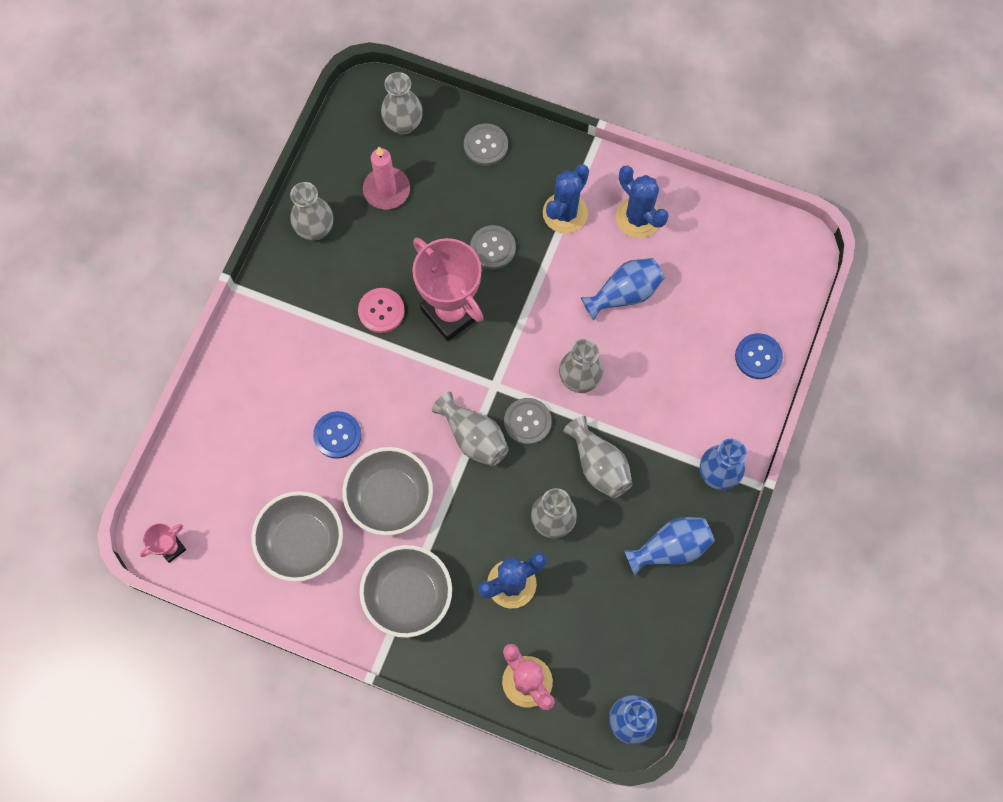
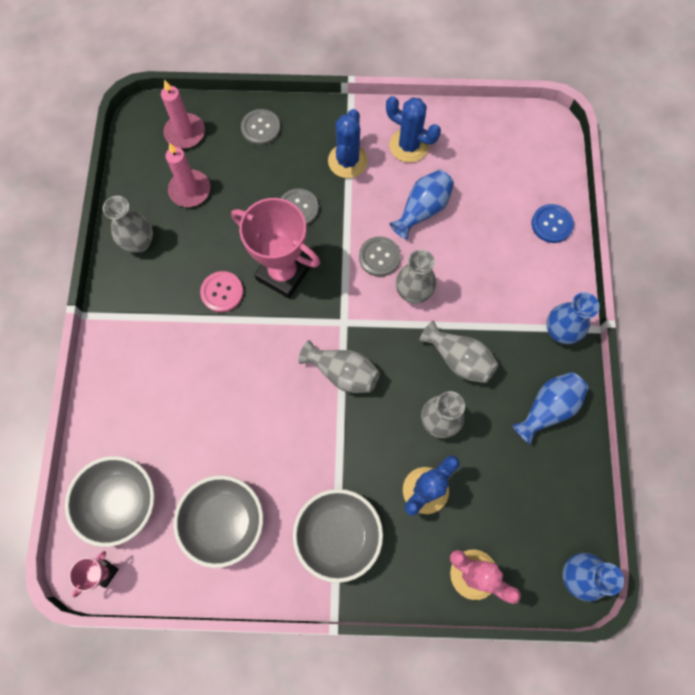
camera: 20 degrees left, 0 degrees up
(337, 435) = (222, 413): blue button -> none
(390, 498) = (289, 452): grey bowl -> grey bowl (120, 502)
(403, 124) = (185, 133): grey vase -> pink candle
(527, 422) = (384, 343): grey button -> grey button (379, 257)

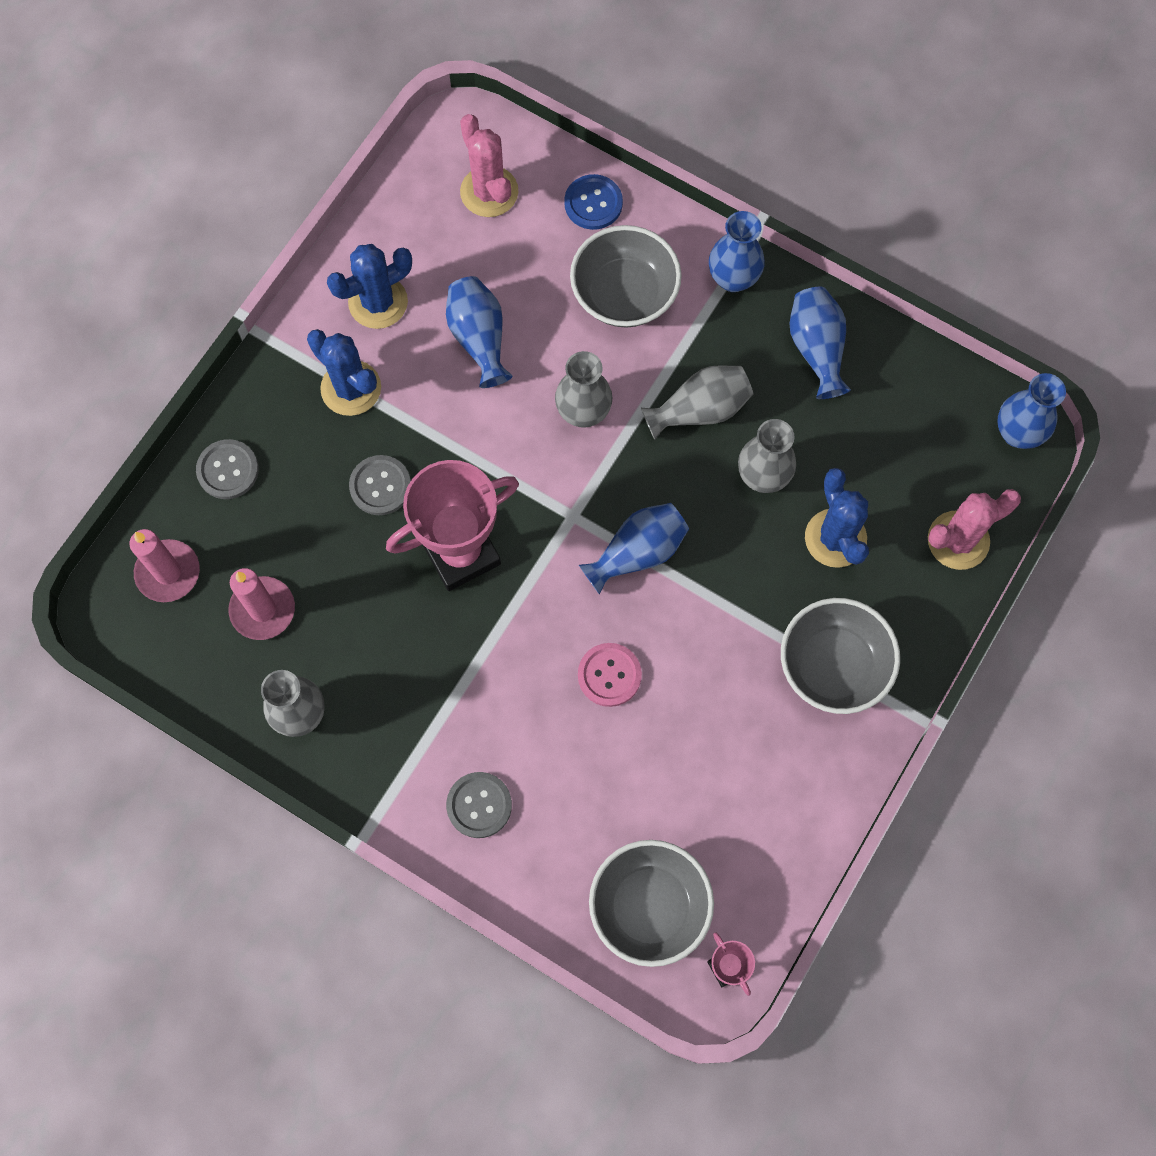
camera: 60 degrees left, 0 degrees up
(222, 292) = (440, 642): pink button -> pink button (609, 675)
(224, 522) = (744, 791): grey bowl -> grey bowl (624, 294)
(342, 372) = (637, 553): grey vase -> blue vase
(379, 257) = (511, 425): grey button -> grey button (479, 805)
(518, 164) = (489, 192): none -> pink cactus

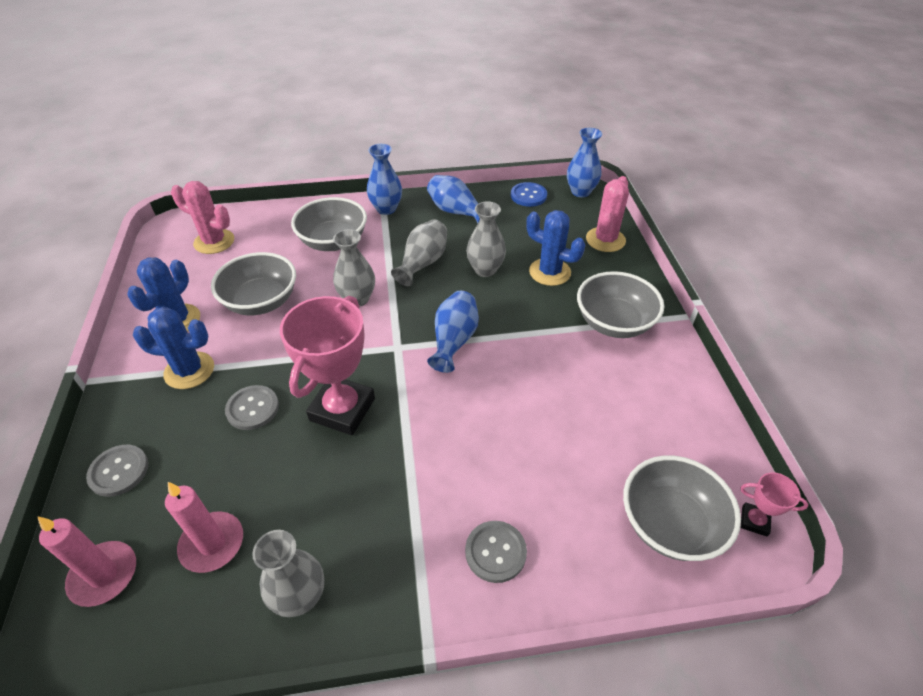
camera: 40 degrees left, 25 degrees down
(479, 338) = (261, 301): blue vase -> grey bowl
(593, 203) = (281, 218): blue button -> blue button (528, 195)
(609, 675) = (501, 410): pink button -> none

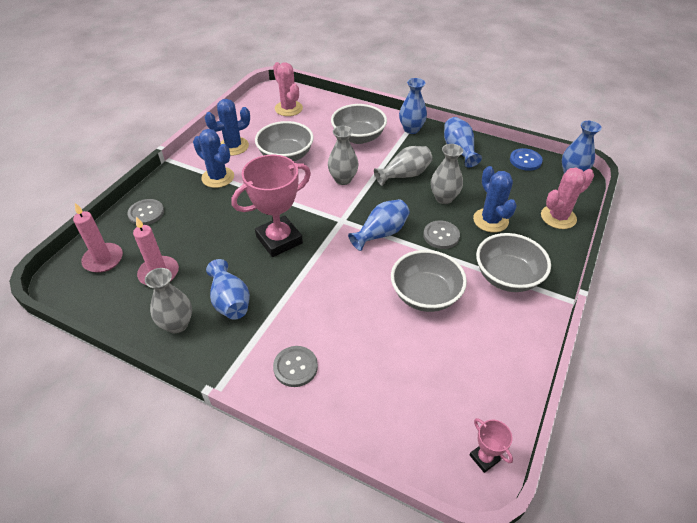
camera: 35 degrees right, 0 degrees up
(252, 408) = (232, 214): grey button -> grey button (441, 235)
(346, 521) = (230, 301): none -> blue vase
(670, 524) = (420, 421): grey bowl -> grey bowl (425, 295)

